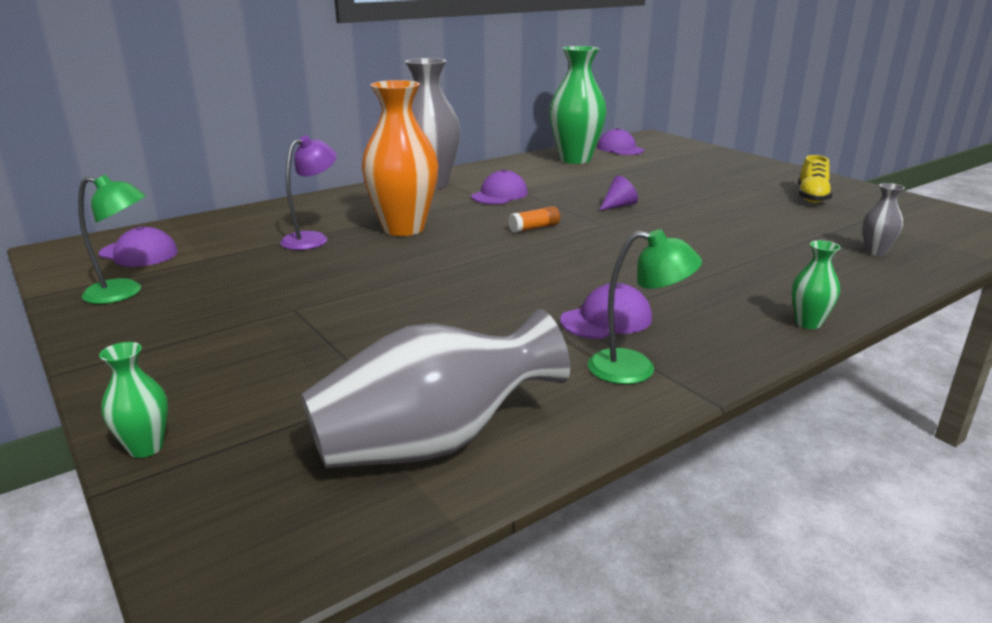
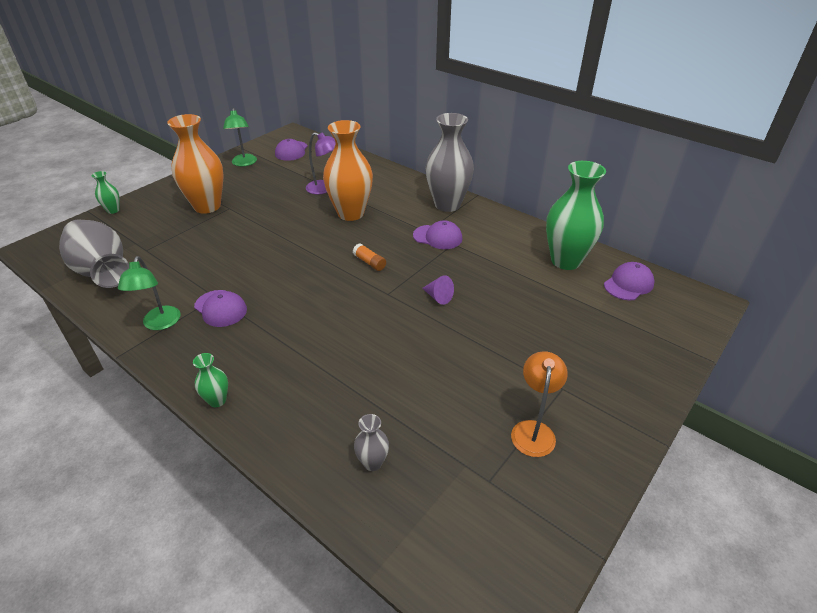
camera: 75 degrees right, 15 degrees up
(264, 329) = (207, 206): none -> orange vase
(811, 197) = (533, 430): yellow shoe -> orange lamp

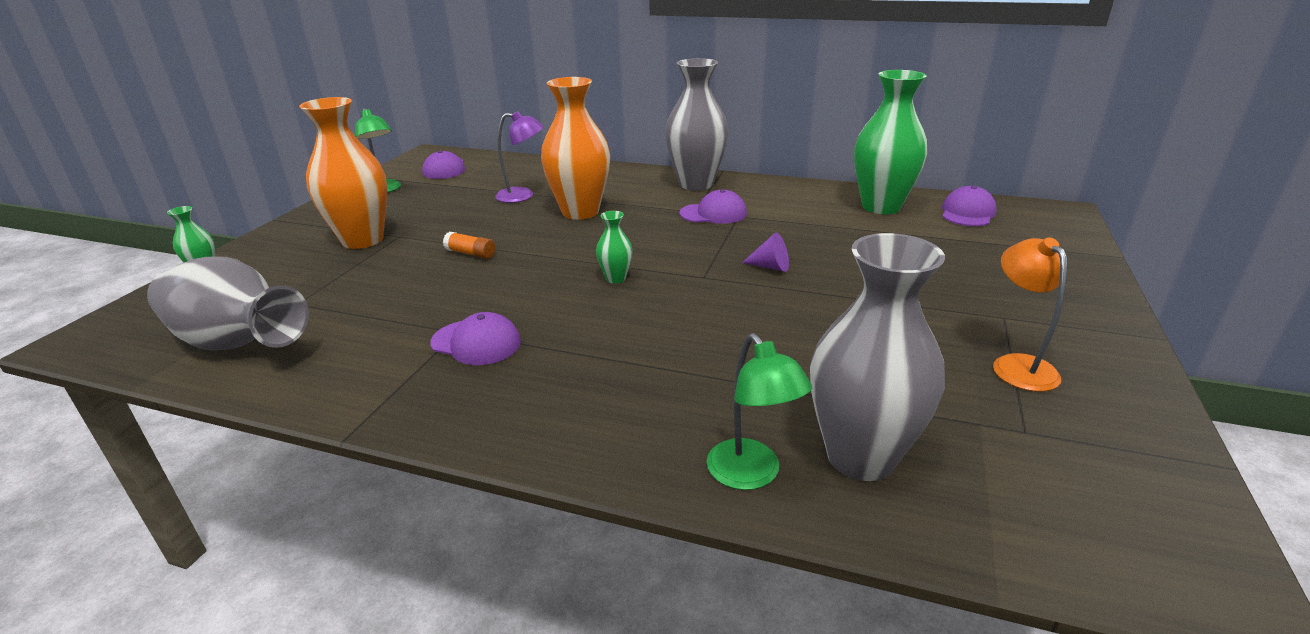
camera: 20 degrees left, 10 degrees down
(160, 324) = (389, 382): green lamp -> green lamp (751, 475)
(217, 400) = (563, 450): green vase -> green vase (615, 278)
(369, 262) = (650, 252): orange glue stick -> orange glue stick (471, 253)
(372, 462) = (861, 457): grey vase -> grey vase, size x2.24

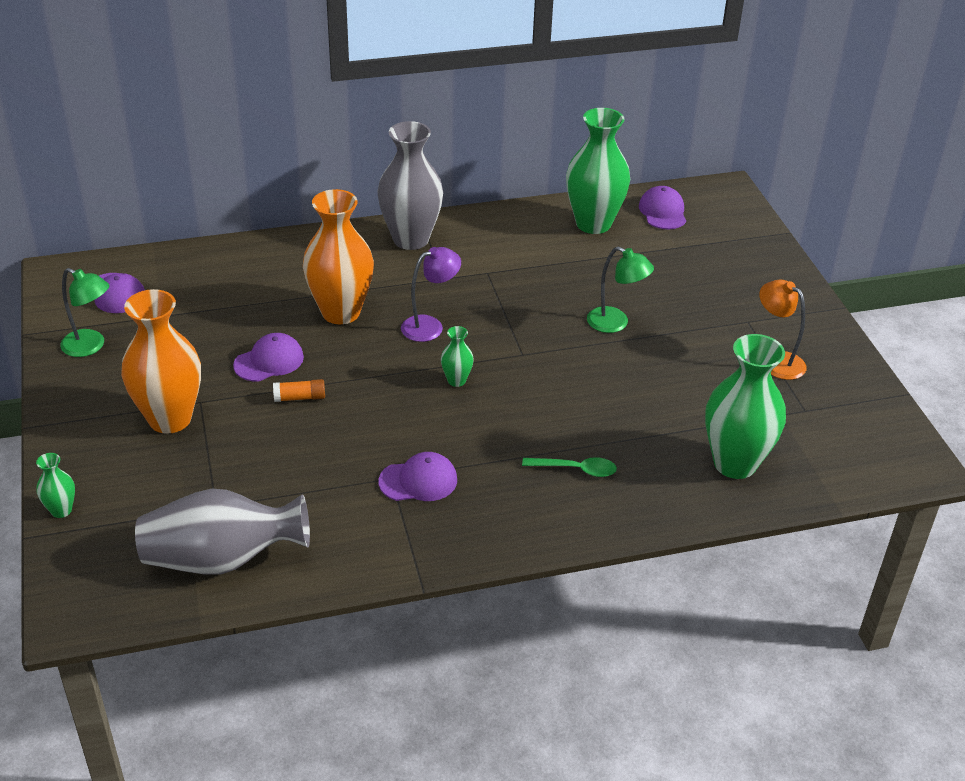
camera: 35 degrees left, 10 degrees up
(523, 196) = (257, 308): purple lamp -> purple lamp (430, 326)
(644, 389) = (576, 469): none -> green spoon
(713, 213) = (463, 276): purple cap -> purple cap (269, 361)
(751, 475) = (688, 500): green lamp -> green lamp (615, 323)
(770, 267) = (563, 325): purple cone -> none
(861, 457) = (735, 463): grey vase -> green vase

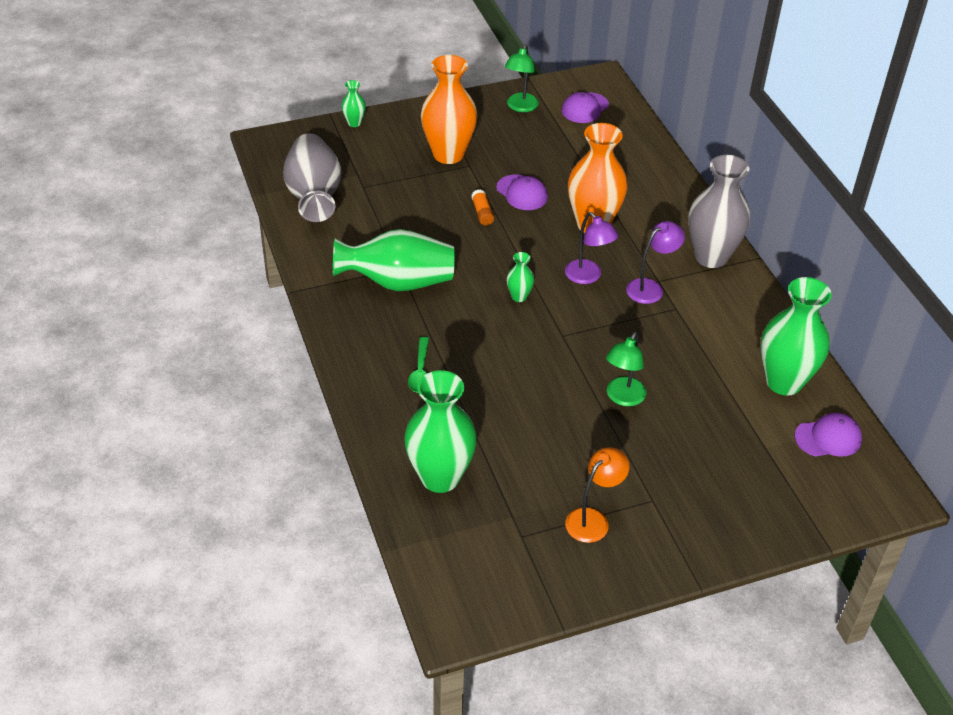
camera: 85 degrees right, 5 degrees up
(418, 481) = (398, 282): purple cap -> green vase
(454, 285) = (650, 288): none -> purple lamp

